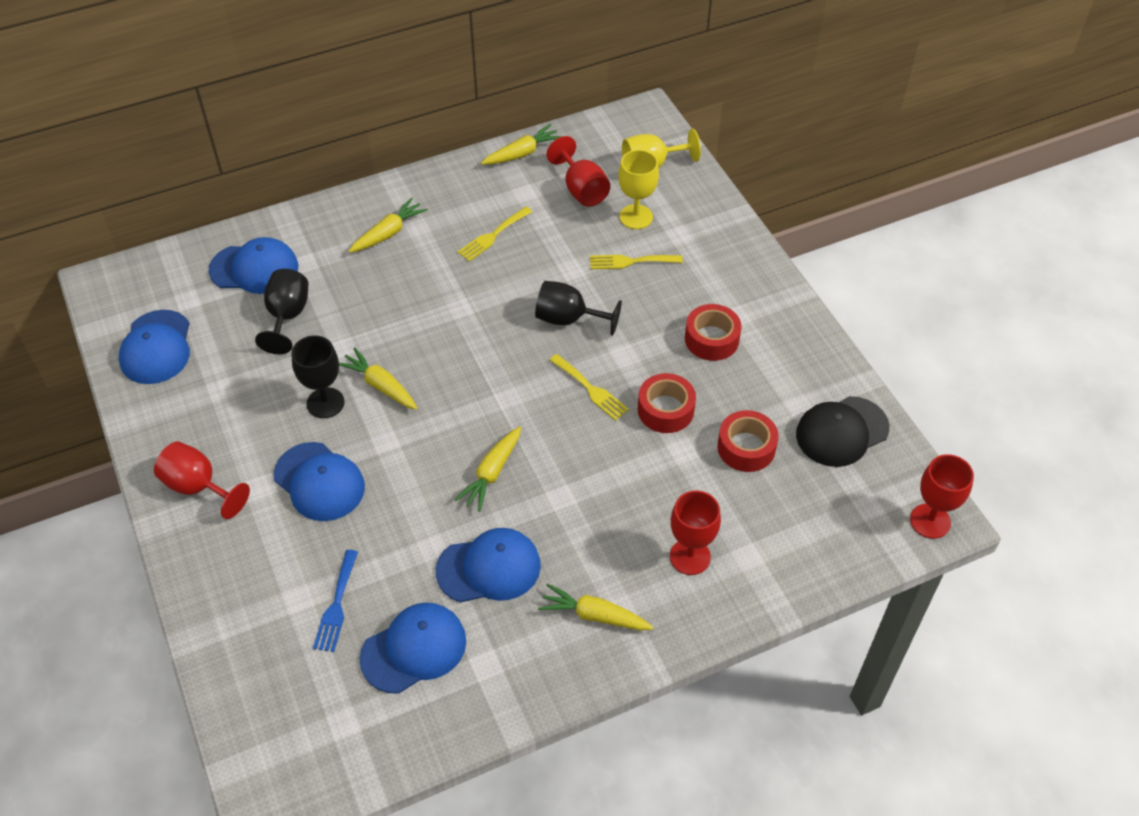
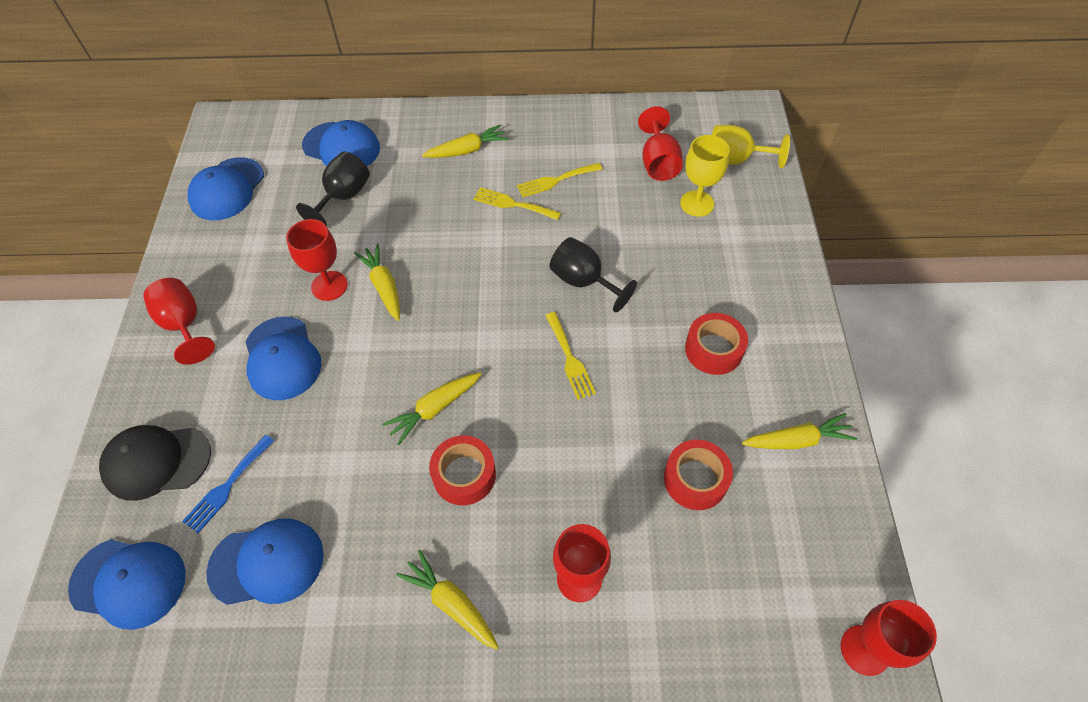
camera: 25 degrees right, 5 degrees up
(325, 403) = (329, 286): black goblet -> red goblet
(489, 568) = (380, 507): blue cap -> blue cap (129, 582)
(522, 153) = (621, 114): yellow carrot -> yellow carrot (797, 440)
(630, 261) = (671, 245): yellow fork -> yellow fork (512, 204)
(665, 410) = (632, 407): red tape -> red tape (464, 475)
(841, 432) = (807, 501): black cap -> black cap (156, 462)

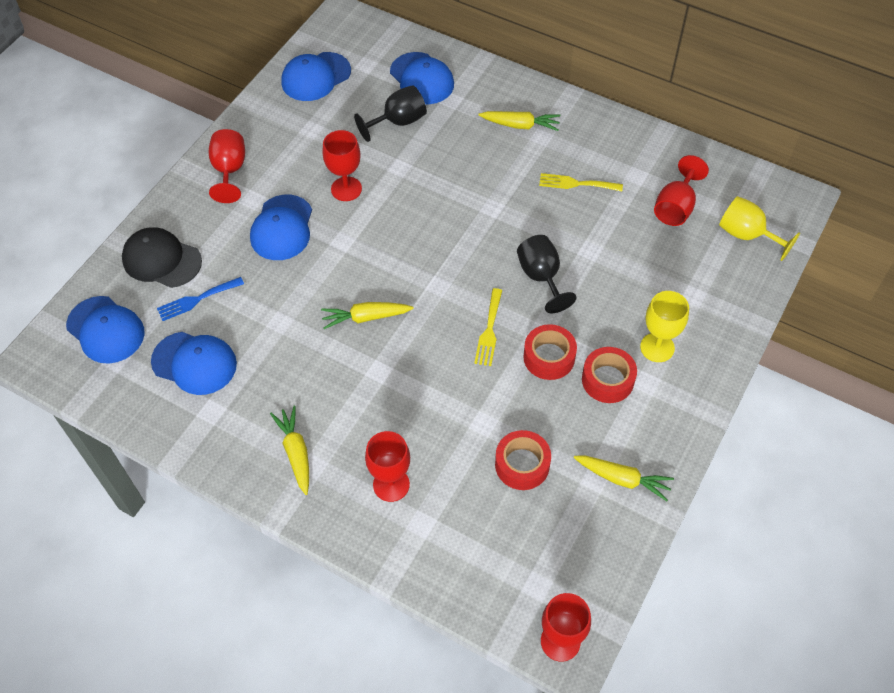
camera: 30 degrees right, 0 degrees up
(384, 286) = (385, 208): yellow carrot -> none
(464, 475) = (357, 374): red tape -> red tape (549, 357)
(512, 204) = (527, 187): yellow fork -> none
(697, 203) = (683, 257): yellow goblet -> yellow goblet (657, 347)

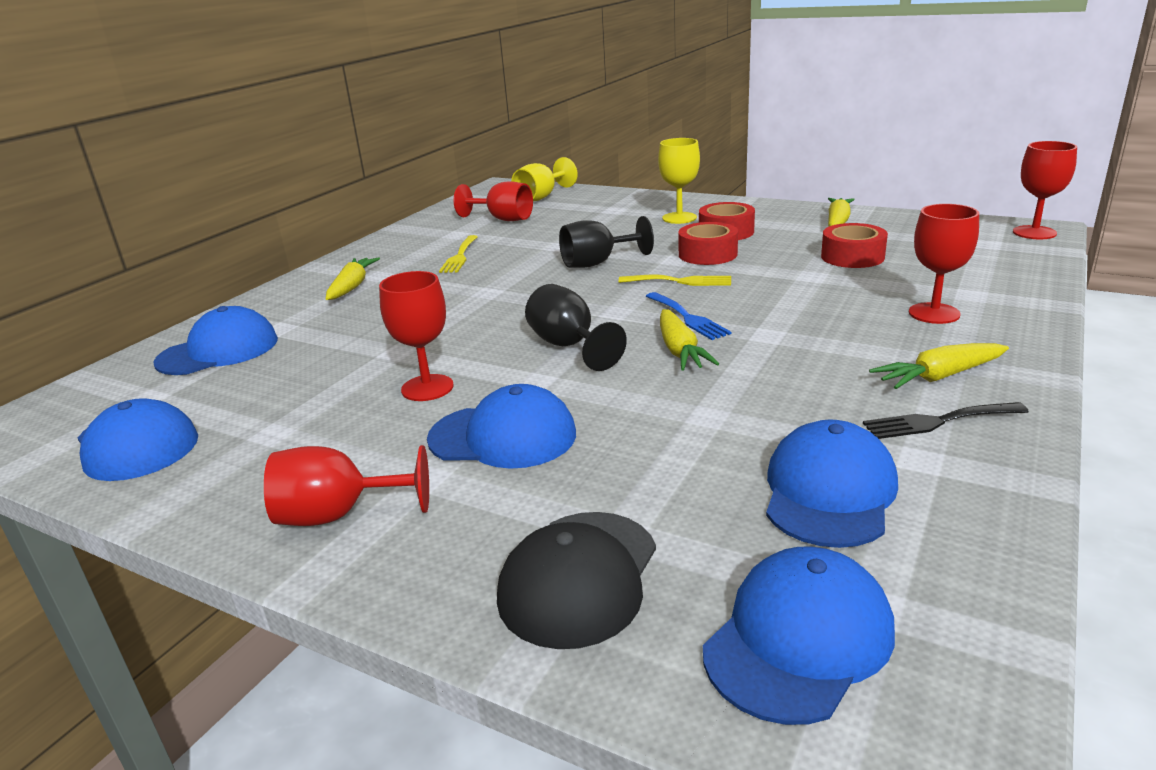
camera: 90 degrees left, 30 degrees down
(196, 300) = (680, 511): blue fork -> blue fork (688, 318)
(245, 432) = (937, 421): none -> black fork
(398, 122) = (300, 360): black goblet -> black goblet (569, 346)

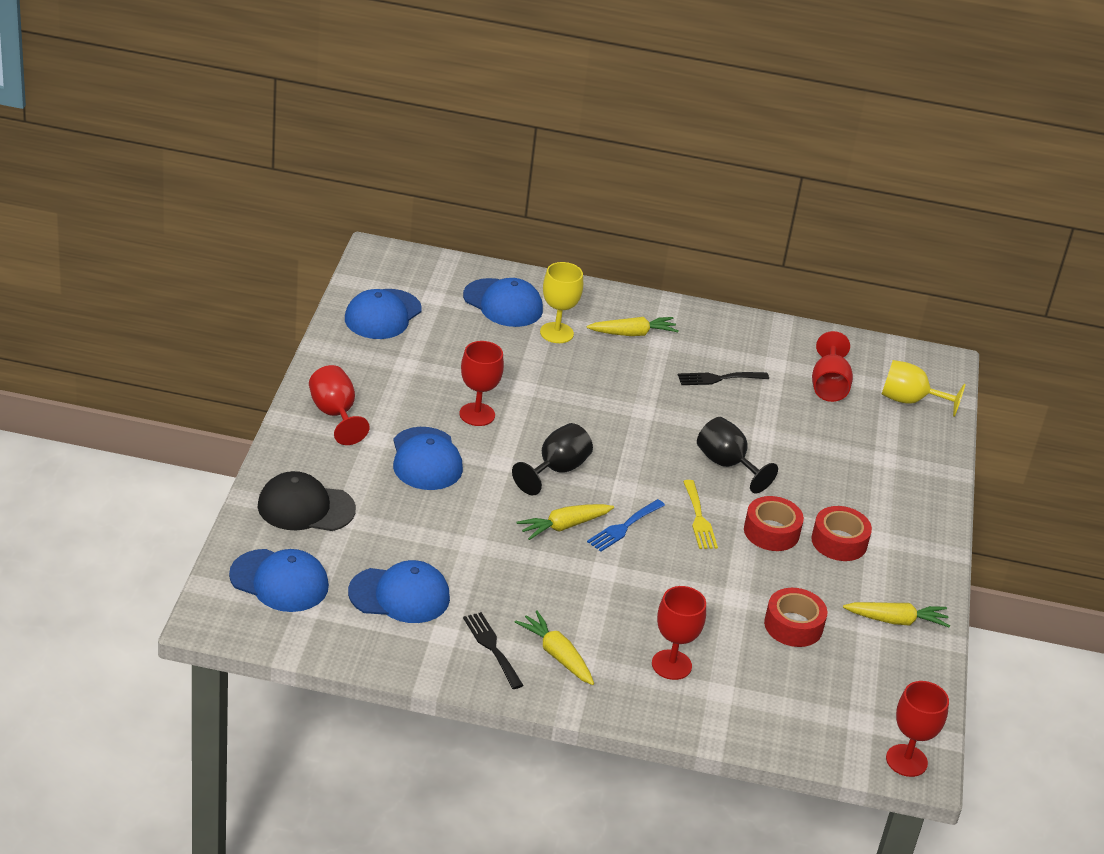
camera: 65 degrees right, 10 degrees up
(459, 256) = (718, 378): yellow fork -> black fork
(679, 218) = (872, 507): yellow goblet -> yellow goblet (556, 333)

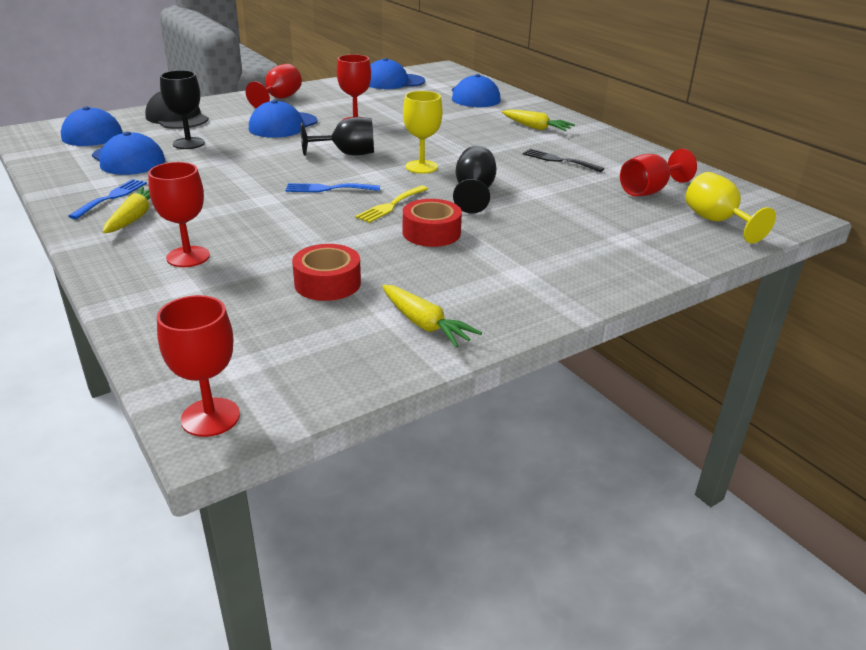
camera: 50 degrees right, 5 degrees down
(401, 540) = (188, 143): none -> black goblet
(492, 647) = (112, 197): black fork -> blue fork
(556, 333) = (483, 113): yellow goblet -> yellow goblet (421, 167)
(564, 526) = (291, 174): yellow carrot -> none
(839, 542) = (478, 260): red tape -> none

